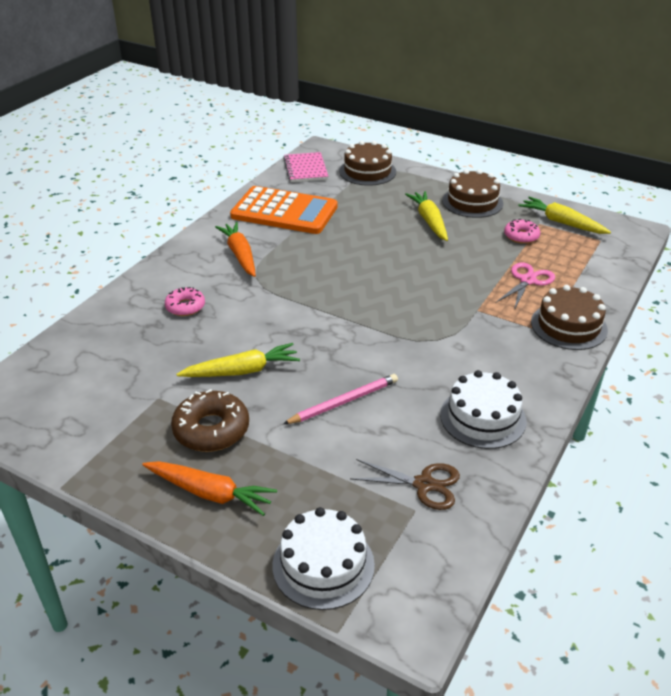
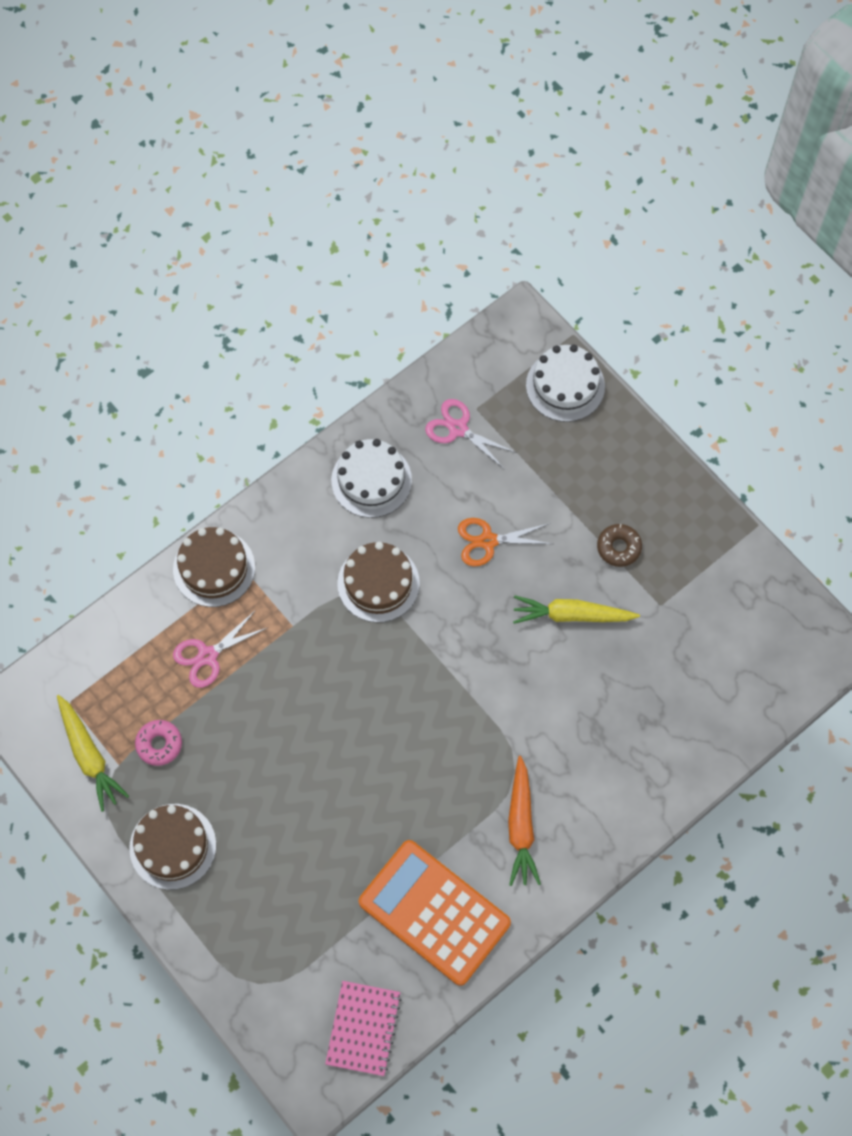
camera: 160 degrees left, 30 degrees up
(185, 307) = (608, 741): pink donut -> none
(210, 493) = (635, 478): orange carrot -> none
(211, 429) = (618, 547): brown donut -> brown donut, size x0.62
(343, 402) = (488, 541): pink pencil -> orange scissors
(367, 171) = (275, 986): brown cake -> brown cake (378, 583)
(424, 484) = (458, 429): brown scissors -> pink scissors
(429, 221) = (254, 819): yellow carrot -> none

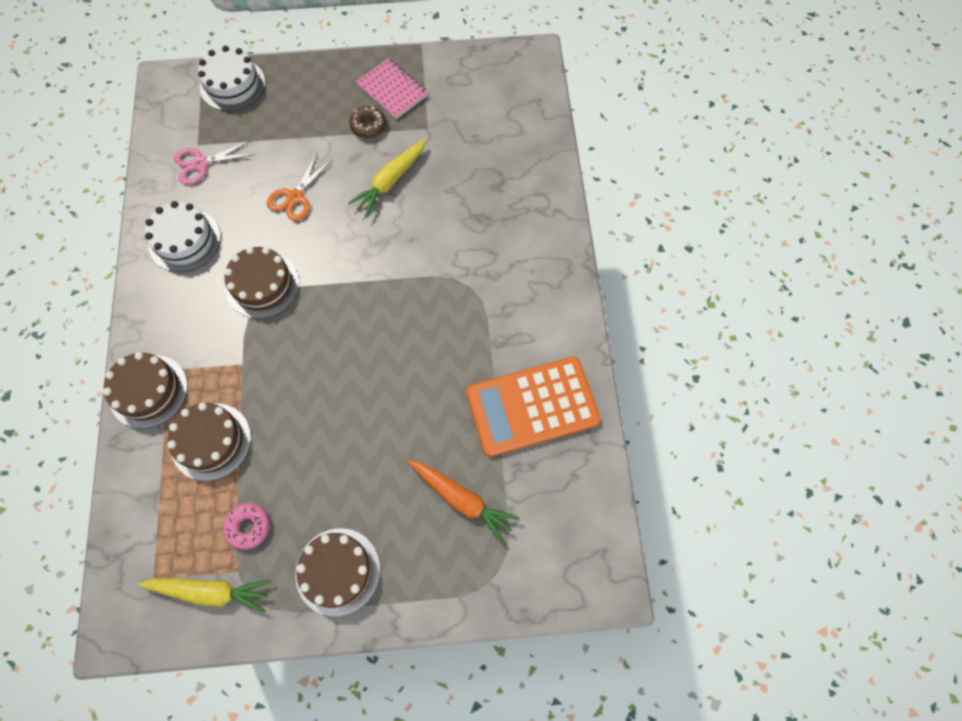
camera: 55 degrees left, 0 degrees up
(207, 656) = (211, 441): pink scissors -> brown cake
(363, 1028) = (584, 516): pink notebook -> pink notebook (392, 90)
(521, 826) = (512, 308): orange carrot -> orange carrot (462, 499)

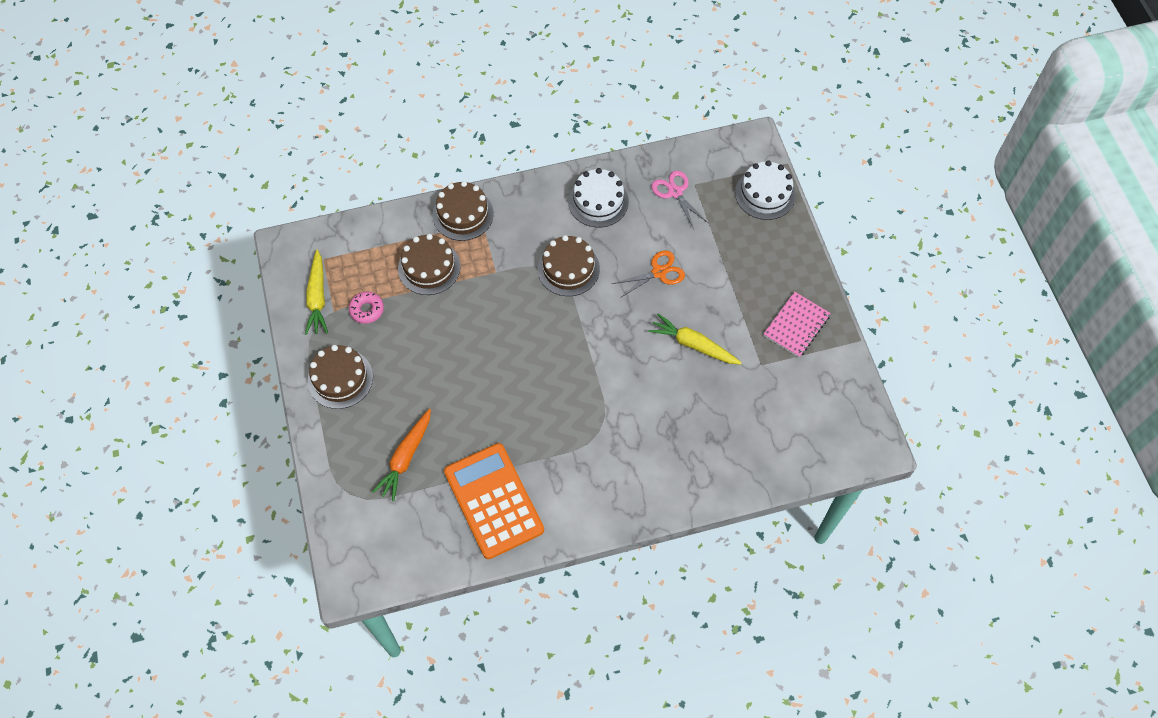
camera: 80 degrees right, 5 degrees down
(295, 197) = (659, 272): orange scissors -> orange scissors turned 135 degrees clockwise
(368, 126) = (750, 314): brown donut -> none

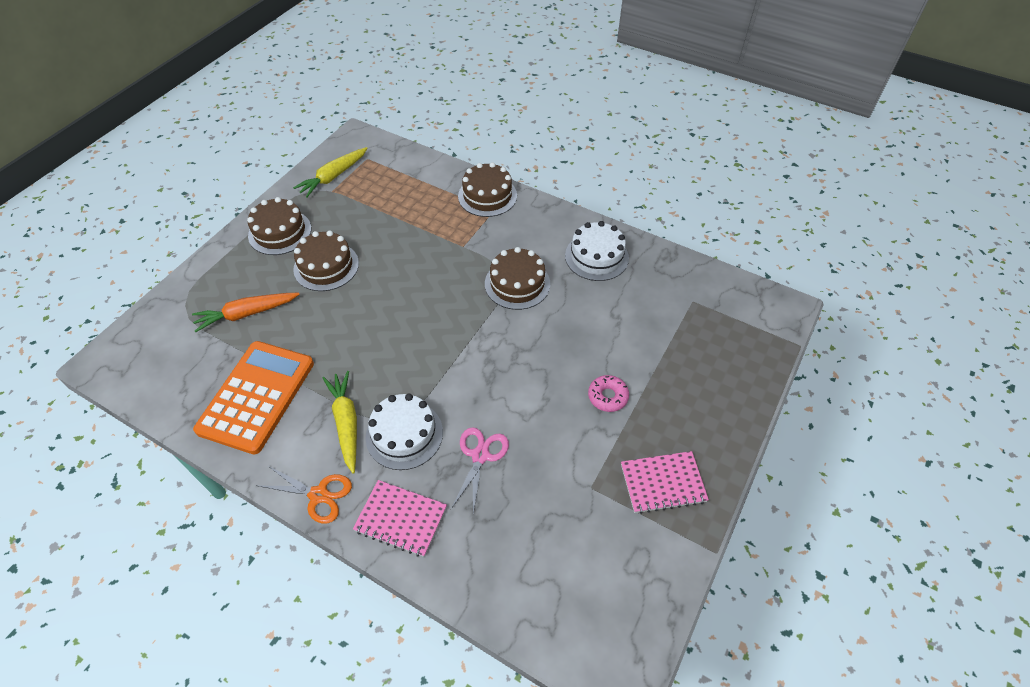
camera: 45 degrees right, 10 degrees down
(367, 310) = (351, 205): pink donut -> pink donut (607, 396)
(429, 267) = (423, 210): brown cake -> brown cake (326, 266)
(659, 272) = (585, 341): orange scissors -> orange scissors (318, 495)
(675, 192) = (668, 295): pink scissors -> pink scissors (480, 456)
(678, 482) = (401, 519): none -> pink notebook
(693, 345) = (549, 418): yellow carrot -> yellow carrot (346, 423)
(765, 194) = (751, 353): white cake -> white cake (404, 434)

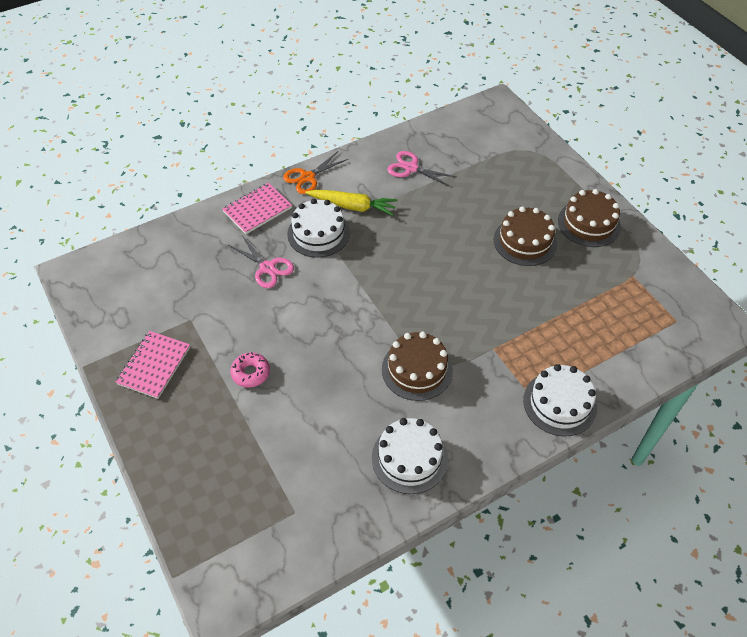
camera: 120 degrees right, 0 degrees up
(247, 314) = (498, 181): orange carrot -> none
(257, 396) = (411, 168): orange calculator -> pink scissors
(333, 177) = (656, 284): yellow carrot -> none
(487, 196) = (560, 403): brown cake -> white cake

